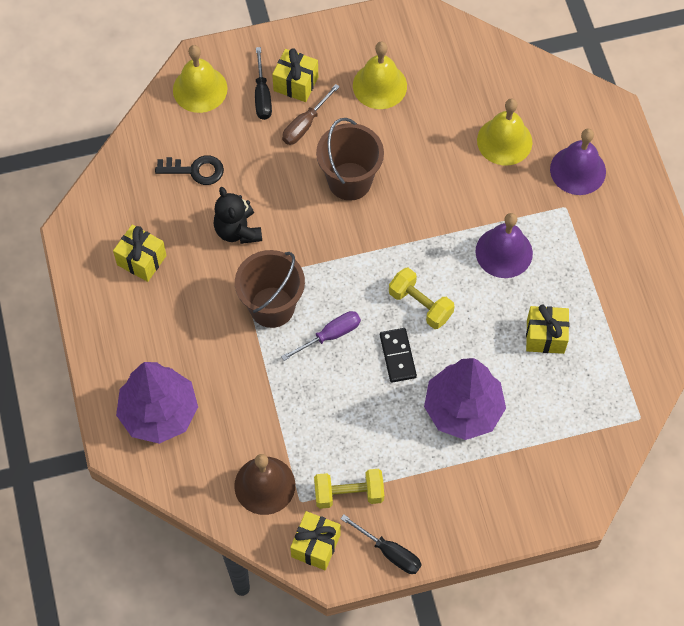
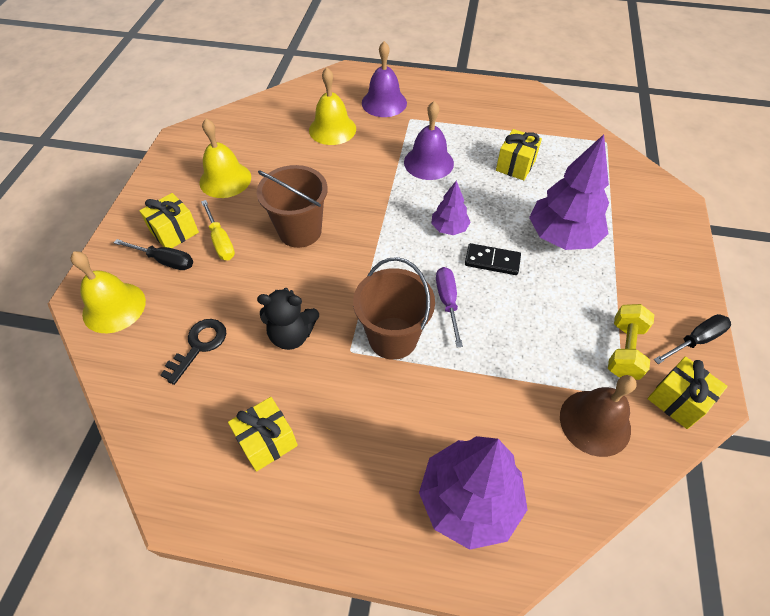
camera: 65 degrees left, 10 degrees down
(305, 125) = (220, 241): brown screwdriver -> yellow screwdriver
(420, 305) = (449, 228): yellow dumbbell -> purple tree

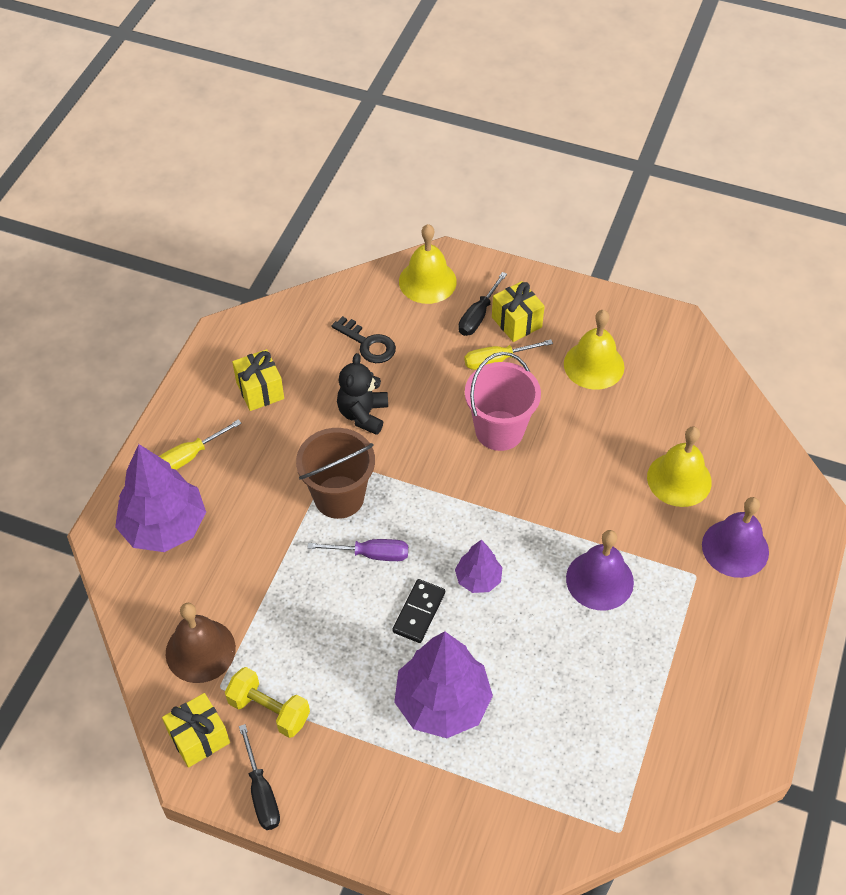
camera: 100 degrees right, 0 degrees up
(300, 231) = (499, 430): brown bucket -> pink bucket
(369, 498) = (190, 456): none -> yellow screwdriver
(515, 166) = (580, 685): yellow gift -> none

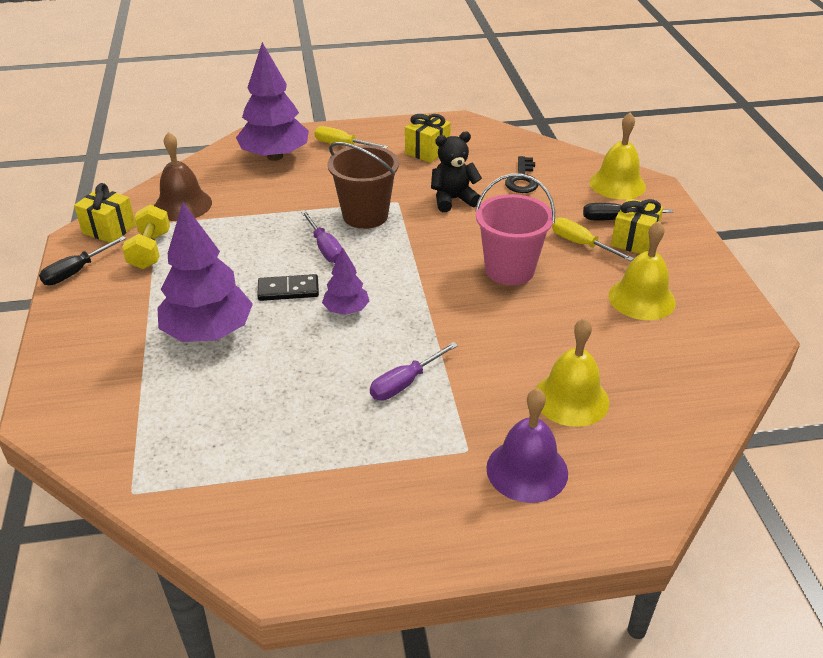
camera: 60 degrees right, 15 degrees down
(599, 580) = (405, 383): purple bell -> purple screwdriver

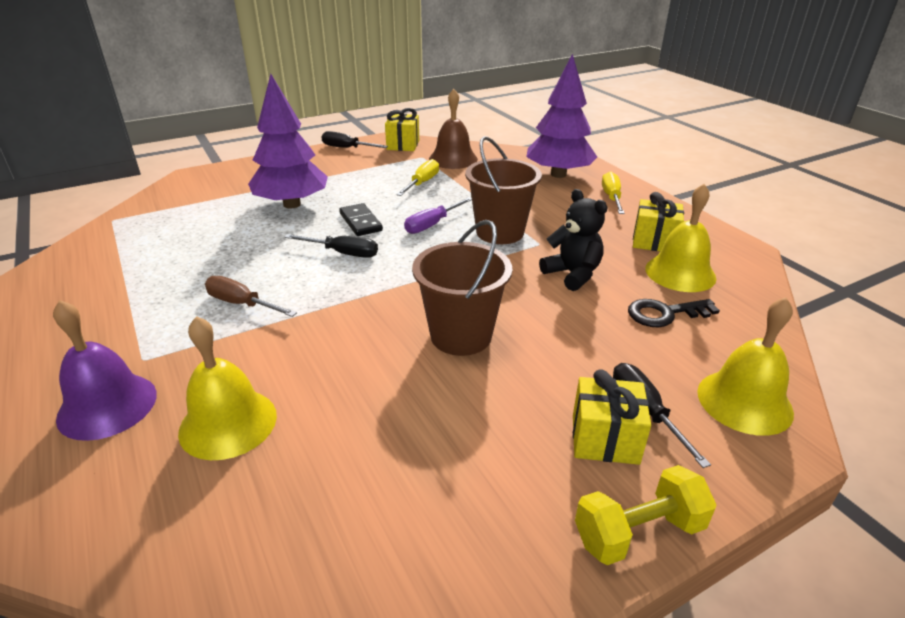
camera: 70 degrees right, 5 degrees down
(150, 250) = (385, 162): yellow dumbbell -> yellow dumbbell (638, 532)
(346, 310) = (343, 253): purple tree -> black screwdriver
(405, 383) = (242, 304): purple screwdriver -> brown screwdriver
(509, 270) = (461, 336): pink bucket -> brown bucket
(581, 244) = (556, 386): yellow screwdriver -> yellow screwdriver (422, 183)
(642, 299) = (461, 466): yellow bell -> yellow bell (680, 273)

